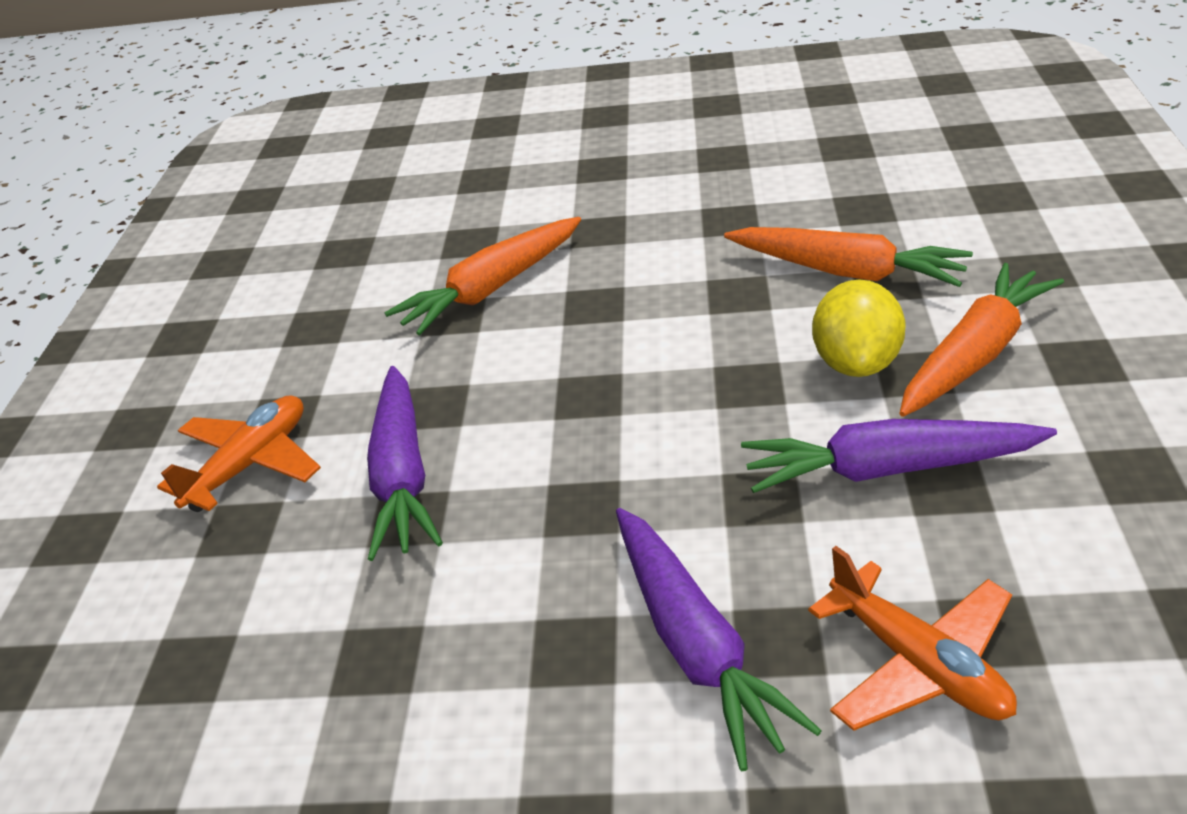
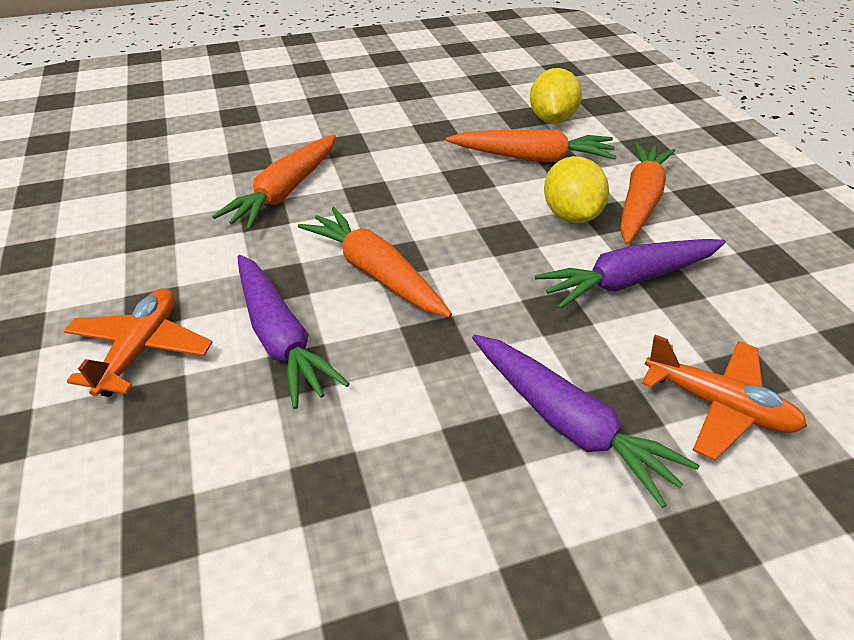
camera: 25 degrees left, 5 degrees up
(551, 410) = (375, 272): none -> orange carrot
(909, 215) = (552, 119): none -> yellow lemon

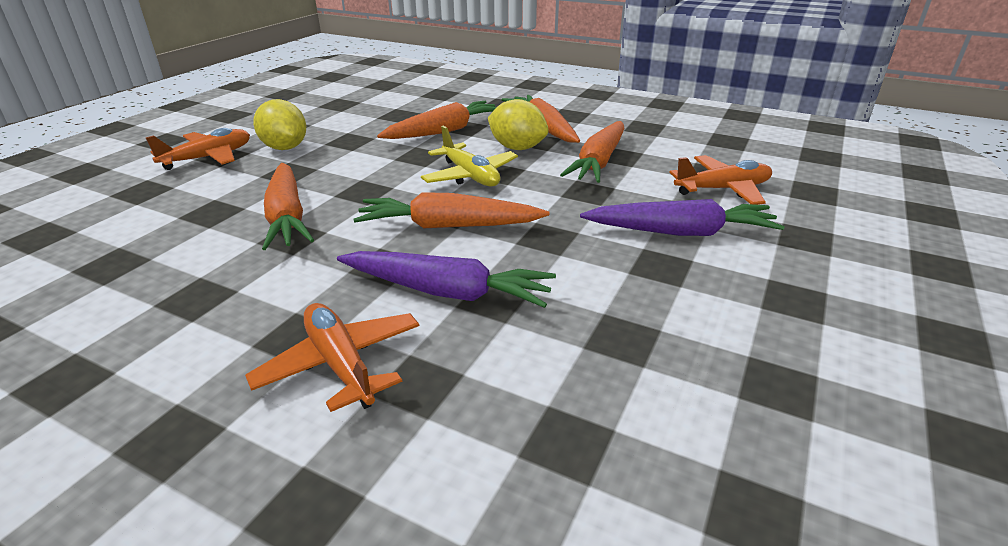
camera: 45 degrees left, 10 degrees down
(315, 101) = (208, 158): none -> orange plane
(474, 226) = (470, 176): none -> yellow plane
(552, 119) = (422, 110): yellow lemon -> yellow lemon (285, 148)
(628, 281) = (598, 162): purple carrot -> orange carrot

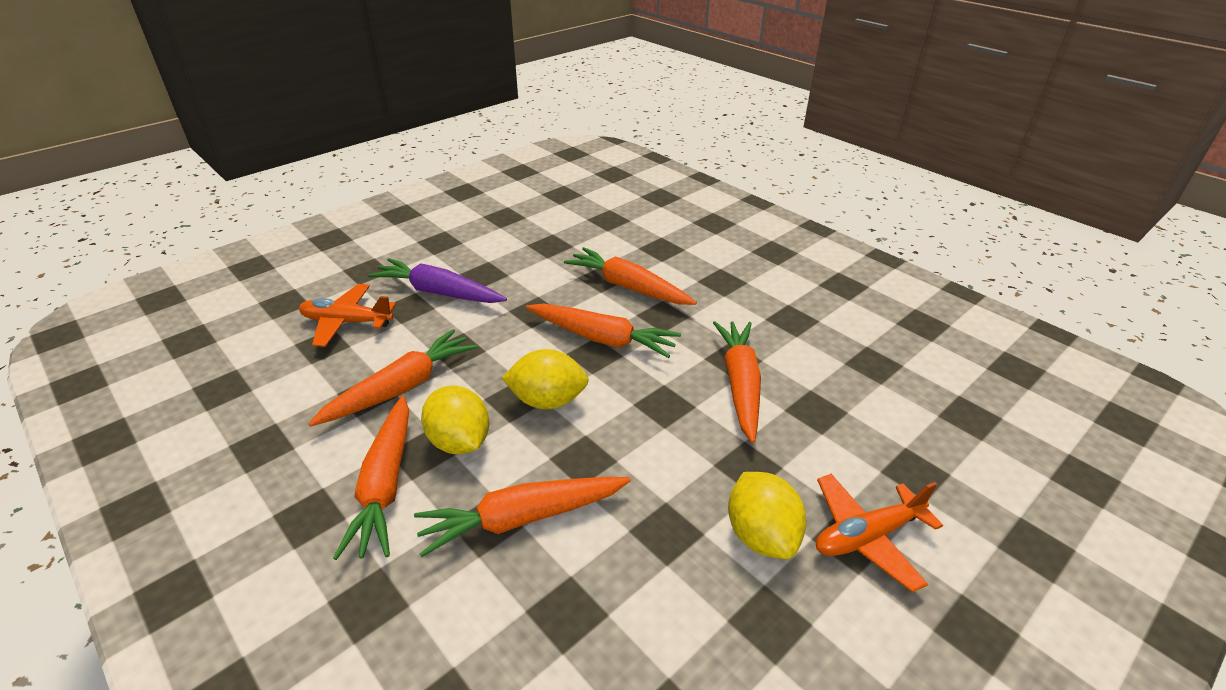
camera: 160 degrees left, 5 degrees up
(341, 364) = (698, 263): orange plane -> none
(447, 292) = (628, 287): purple carrot -> orange carrot
(470, 176) = (547, 401): yellow plane -> yellow lemon

